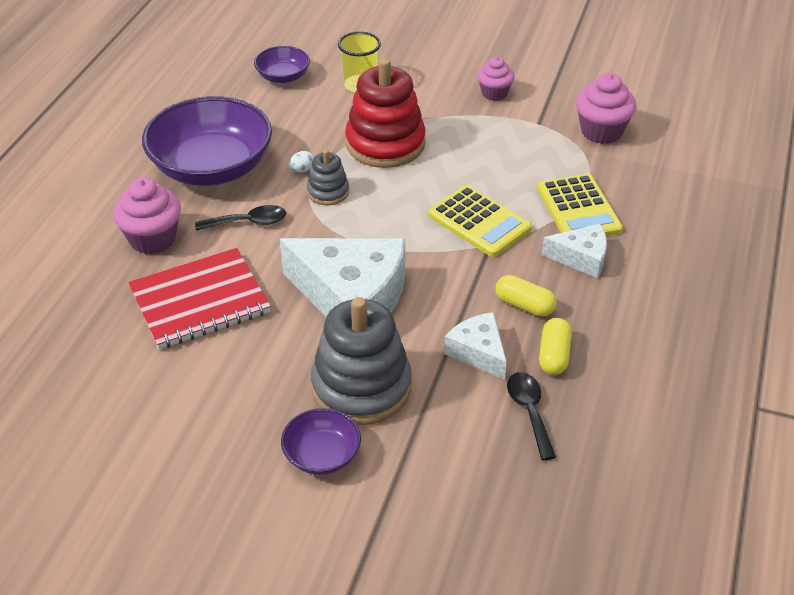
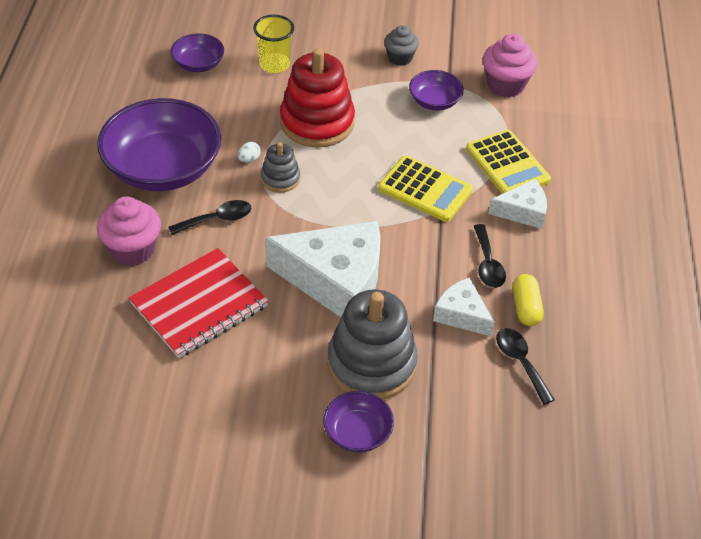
camera: 15 degrees left, 5 degrees up
(494, 93) = (400, 58): pink cupcake -> grey cupcake
(518, 138) = (434, 101): none -> purple bowl
(524, 305) = (487, 264): yellow capsule -> black spoon

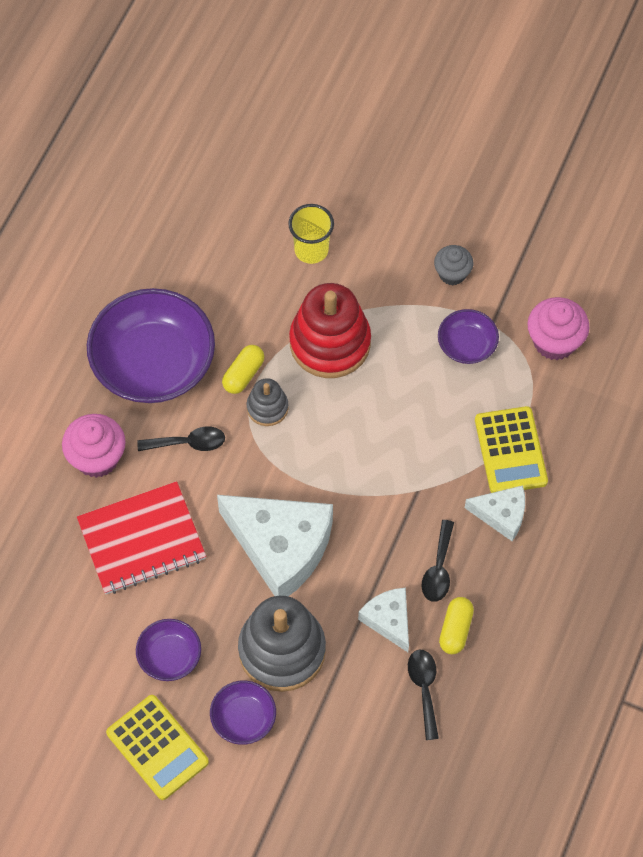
camera: 20 degrees right, 15 degrees up
(198, 64) = (230, 229): purple bowl -> purple bowl (169, 656)
(249, 159) = (243, 374): white egg -> yellow capsule
(425, 189) = (411, 460): yellow calculator -> yellow calculator (157, 747)

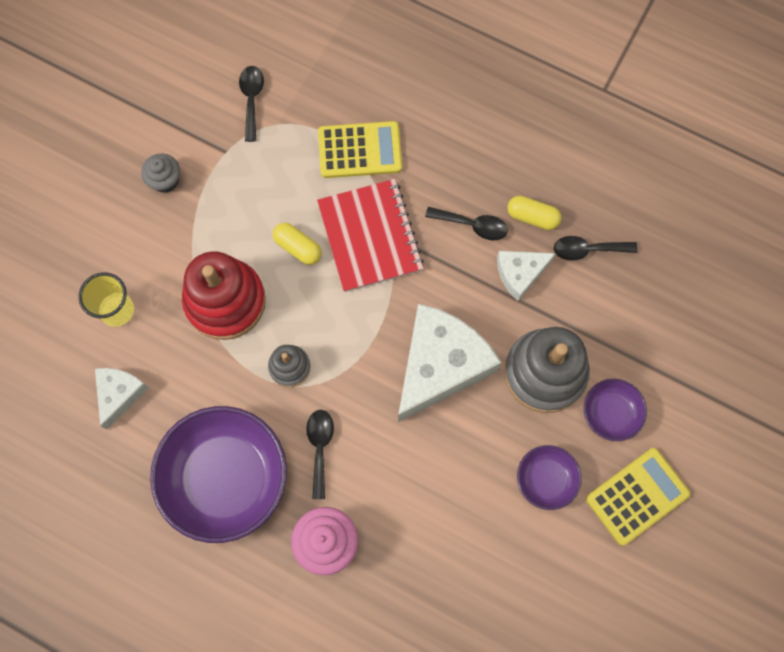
camera: 85 degrees left, 10 degrees up
(141, 540) = (421, 500): red notebook -> red notebook (370, 237)
(243, 374) = (250, 387): yellow capsule -> yellow capsule (298, 247)
(467, 345) = (245, 176): purple bowl -> none
(501, 515) = (423, 165): white cheese -> white cheese (120, 394)
(554, 341) = (252, 99): pink cupcake -> black spoon

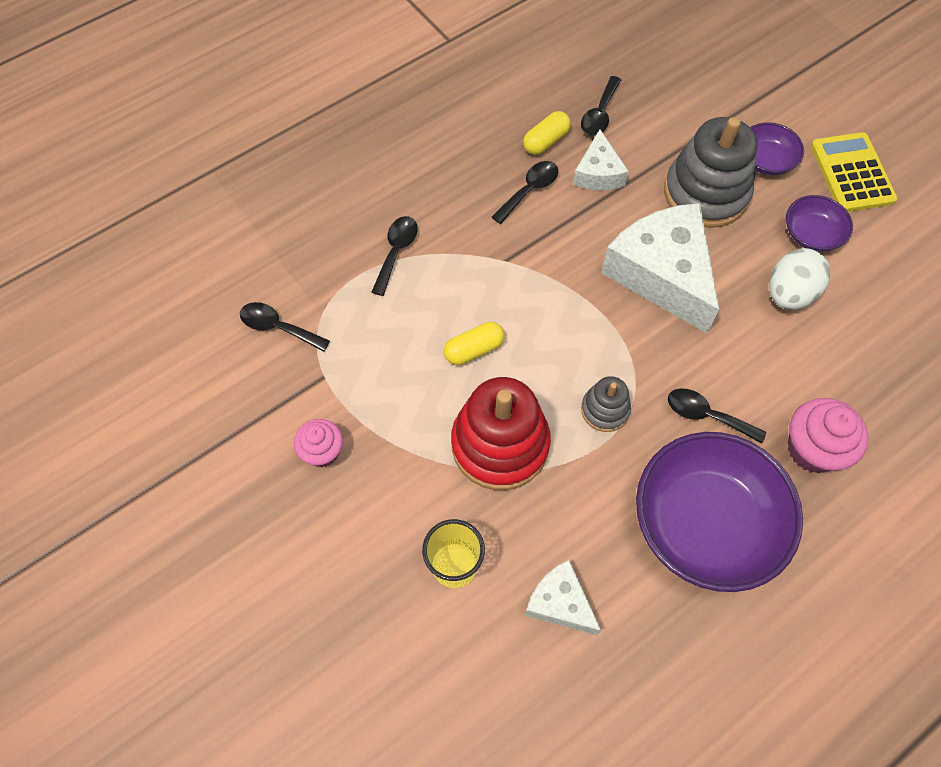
camera: 65 degrees left, 10 degrees down
(165, 180) = (322, 451): grey cupcake -> pink cupcake
(360, 150) = (396, 251): yellow calculator -> black spoon
(370, 237) = (496, 280): red notebook -> none
(471, 478) = (789, 293): none -> white egg

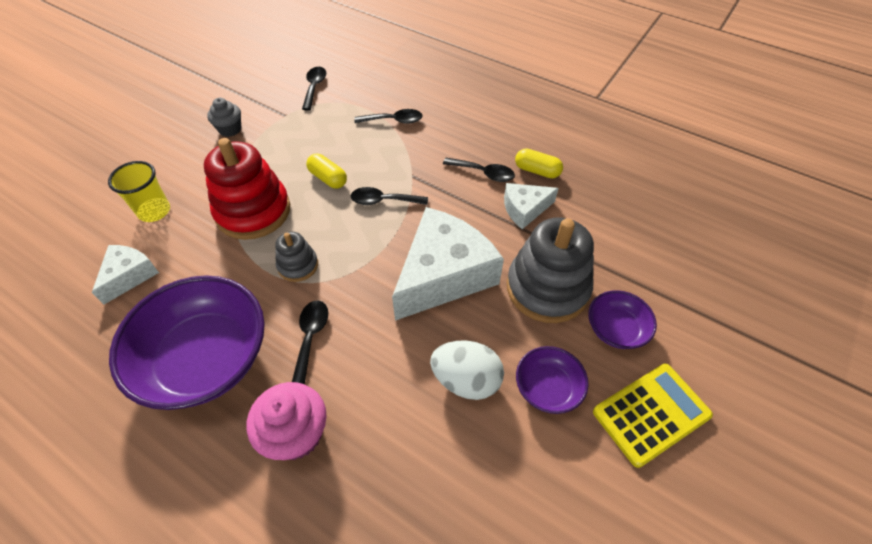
camera: 70 degrees right, 10 degrees down
(322, 451) = (230, 129): pink cupcake -> grey cupcake
(599, 114) = (587, 196): black spoon -> black spoon (383, 201)

